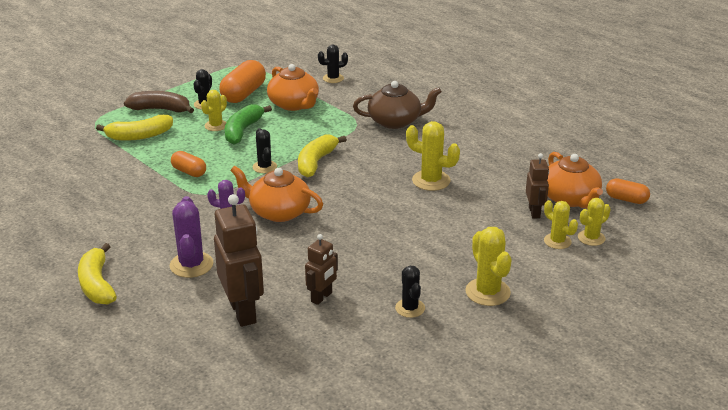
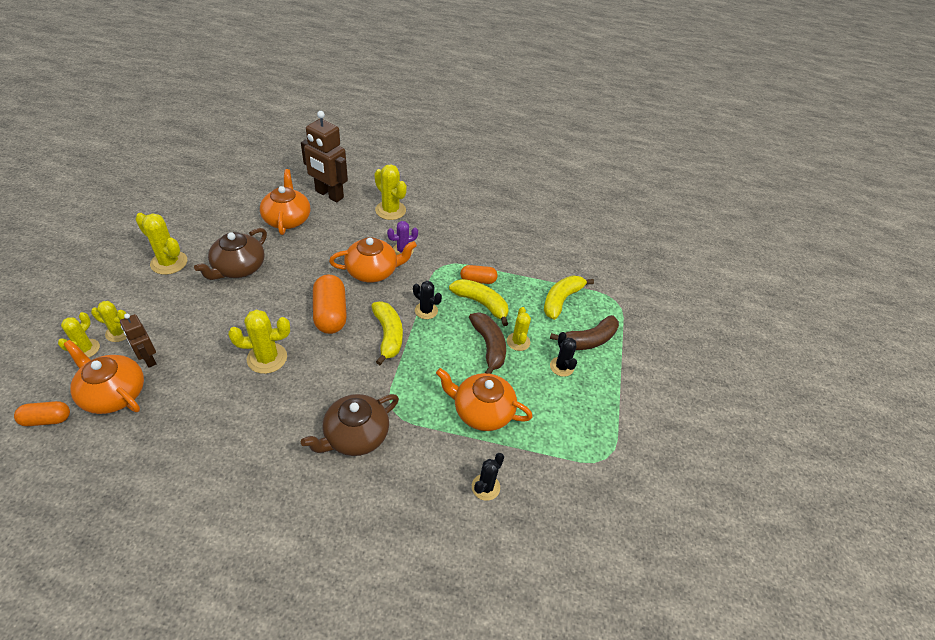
camera: 140 degrees right, 15 degrees up
(97, 284) = (430, 181): yellow banana -> yellow banana (481, 304)
(191, 265) = (390, 210): purple cactus -> yellow cactus
(242, 131) = (489, 346): green banana -> brown banana
(243, 94) = (546, 402): orange capsule -> orange capsule (330, 314)
(322, 297) = (287, 219): brown robot -> orange teapot
(410, 308) = (222, 232): black cactus -> none
(413, 261) = (238, 268): none -> brown teapot

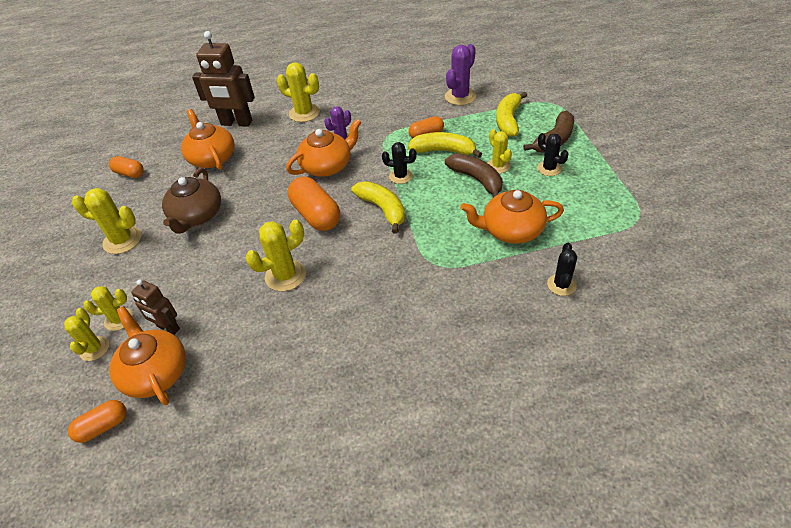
camera: 15 degrees left, 0 degrees up
(113, 393) = (156, 372): orange teapot -> orange teapot turned 45 degrees clockwise
(215, 204) = (130, 173): none -> orange capsule
(355, 435) = (418, 299): brown teapot -> none
(536, 255) = (460, 96): none -> purple cactus

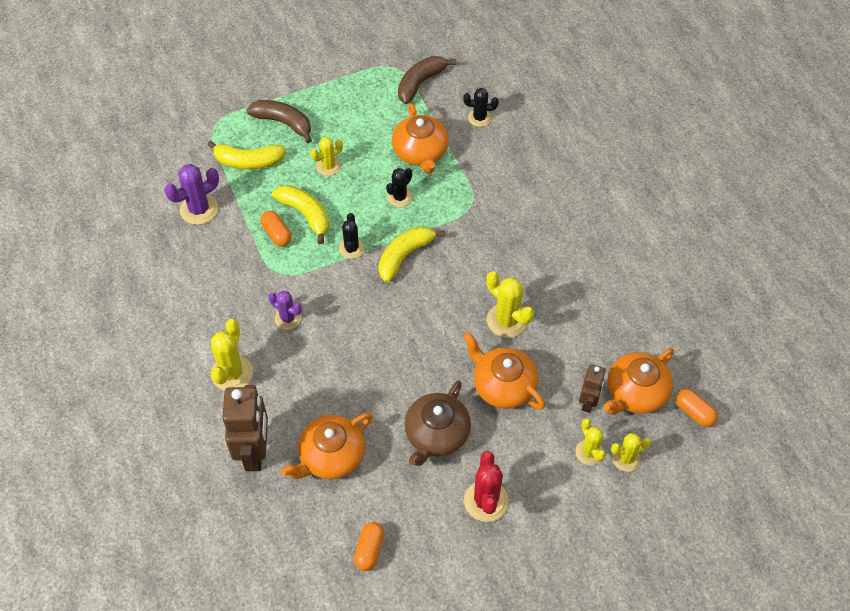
camera: 105 degrees left, 10 degrees up
(122, 240) = (486, 501): yellow cactus -> red cactus
(197, 216) = (436, 434): brown teapot -> brown teapot turned 120 degrees clockwise
(316, 215) = (420, 314): orange capsule -> none
(327, 166) = (339, 322): orange teapot -> orange teapot (503, 385)
(444, 151) = (306, 214): yellow banana -> yellow banana turned 135 degrees clockwise
(460, 96) = (199, 209): purple cactus -> purple cactus turned 60 degrees counterclockwise
(477, 180) = (352, 182): brown banana -> brown banana (420, 83)
(549, 168) = (330, 126): black cactus -> black cactus (399, 197)

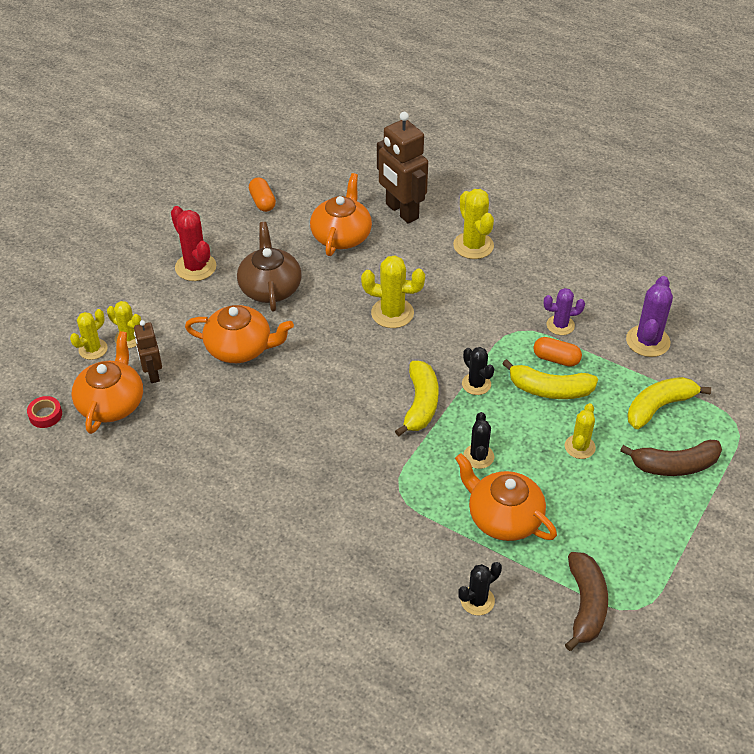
camera: 145 degrees right, 10 degrees down
(288, 318) = (472, 302): purple cactus -> purple cactus (560, 325)
(507, 320) = (276, 400): yellow cactus -> yellow cactus (392, 313)
(694, 412) = (45, 415): orange capsule -> red tape

